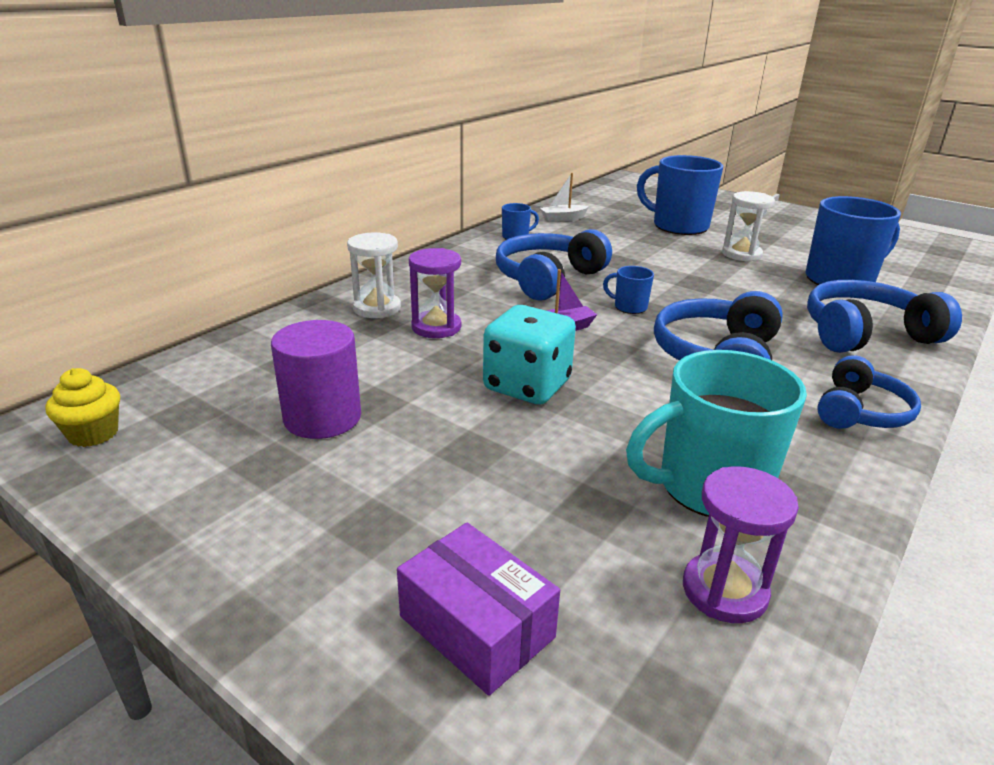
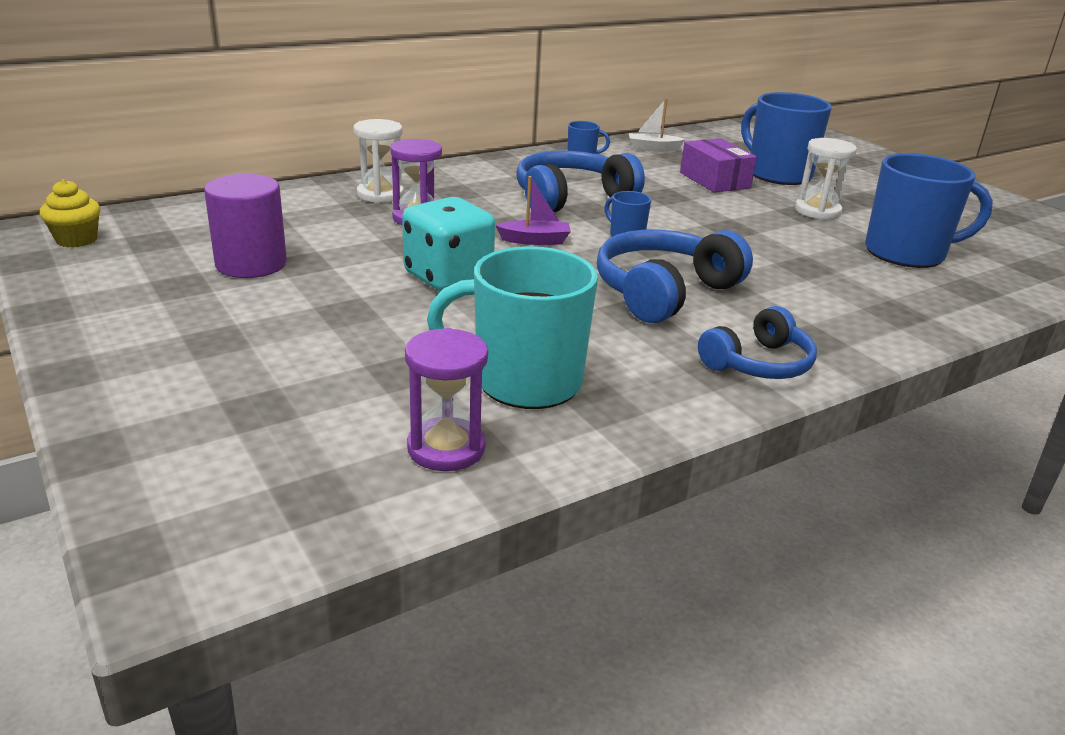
camera: 20 degrees right, 0 degrees up
(476, 626) = (226, 416): purple box -> purple box (714, 180)
(866, 334) = (864, 305): blue headphones -> none

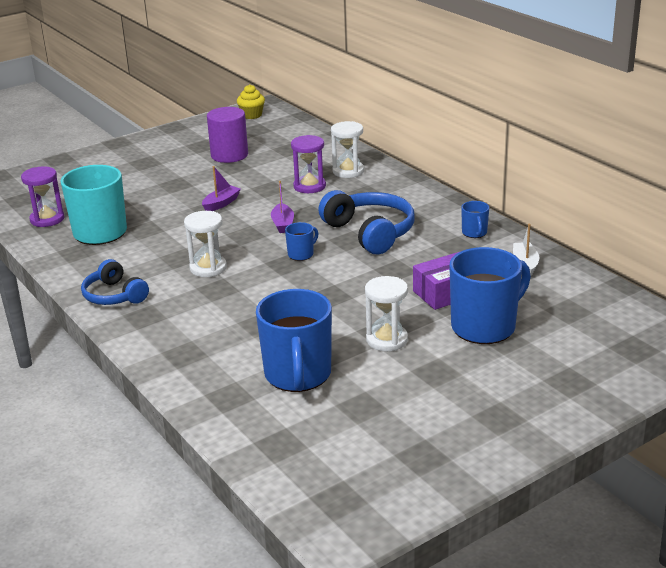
camera: 90 degrees right, 0 degrees up
(448, 277) = (221, 203): turquoise dice -> purple boat
(664, 292) = (208, 268): blue headphones -> white hourglass

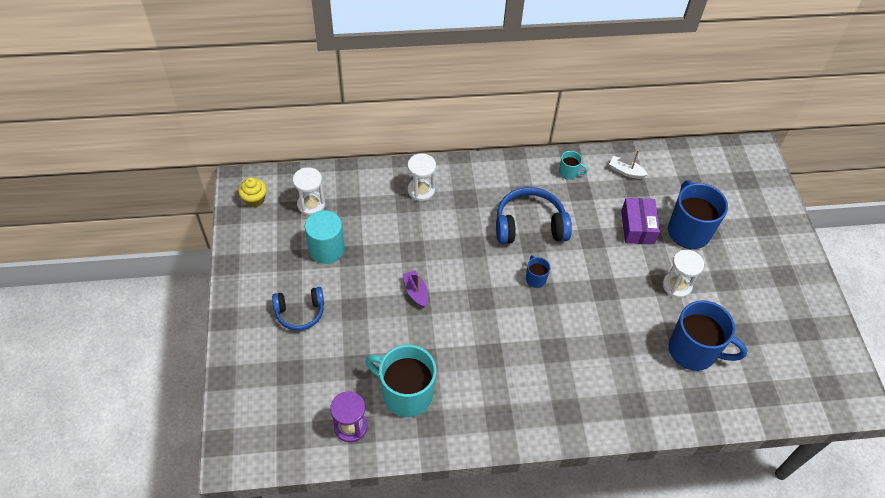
camera: 65 degrees left, 25 degrees up
(114, 295) = (523, 420): blue headphones -> blue headphones (300, 312)
(208, 268) = (519, 343): white hourglass -> white hourglass (311, 204)
(229, 155) = (326, 249): purple cylinder -> turquoise cylinder
(283, 224) = (480, 269): purple boat -> none
(309, 186) = (429, 224): purple hourglass -> none
(474, 233) = (569, 173): blue mug -> turquoise mug

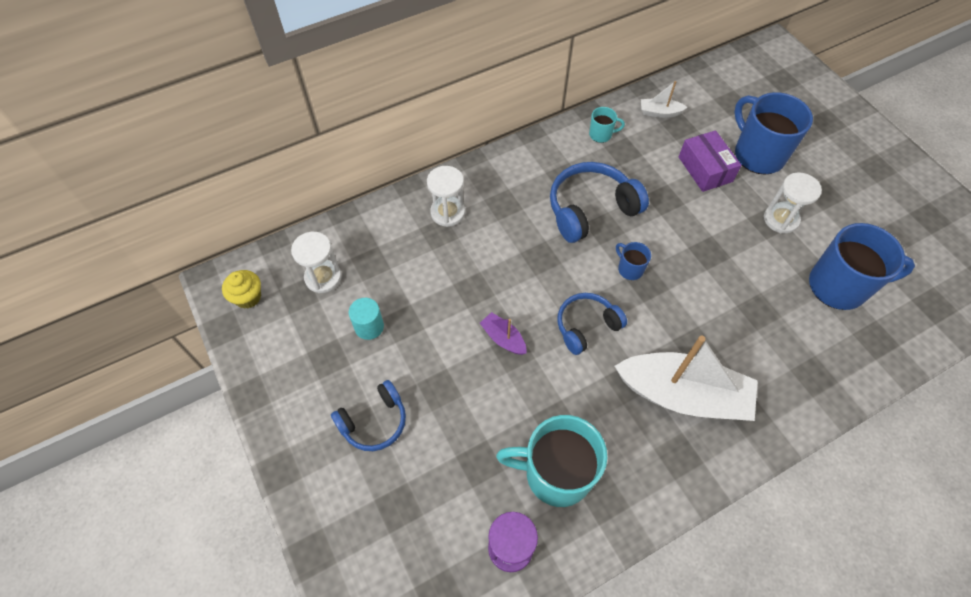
camera: 20 degrees left, 5 degrees up
(326, 249) = (369, 327): turquoise cylinder -> turquoise cylinder, size x0.63
(480, 306) = (586, 326): none -> blue headphones
(525, 379) = (683, 395): none -> white boat

